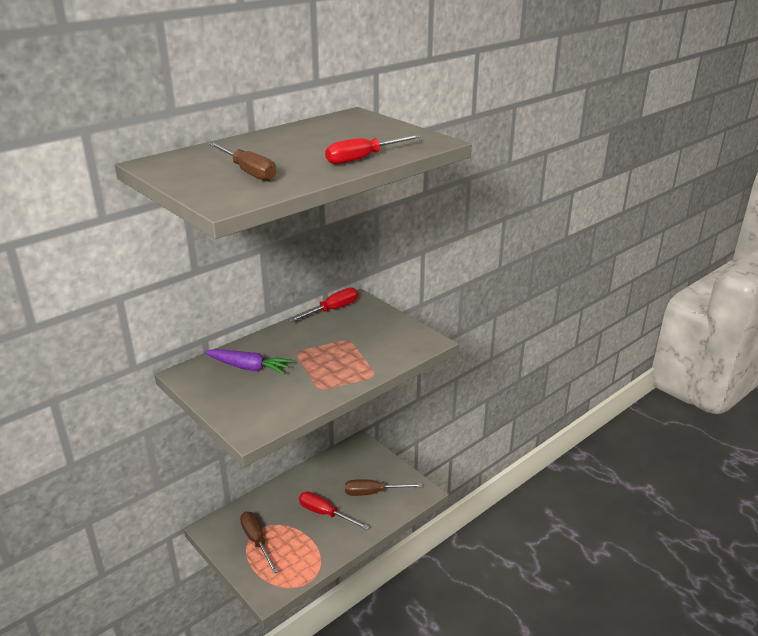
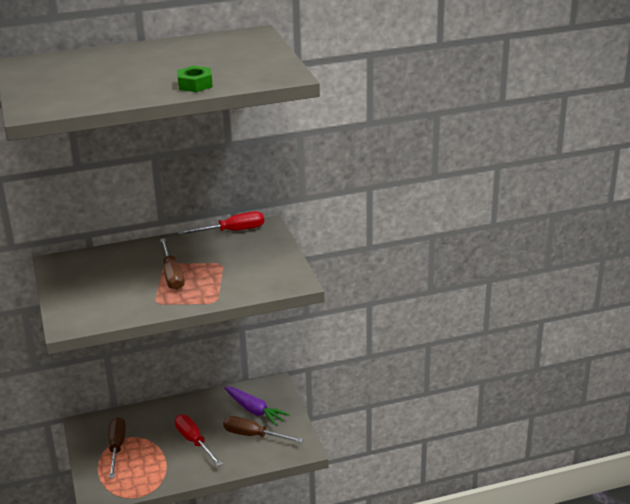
camera: 25 degrees right, 0 degrees up
(248, 172) = (84, 83): brown screwdriver -> brown screwdriver (172, 275)
(248, 367) = (111, 269): purple carrot -> purple carrot (254, 410)
(363, 159) = (195, 84): red screwdriver -> green nut

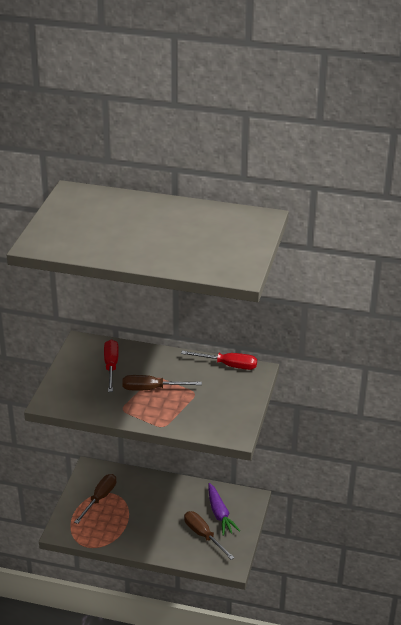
camera: 30 degrees right, 5 degrees up
(172, 275) = (151, 389): brown screwdriver -> brown screwdriver turned 75 degrees clockwise
(194, 441) = (157, 520): red screwdriver -> red screwdriver (111, 366)
(195, 84) = (166, 260): green nut -> none

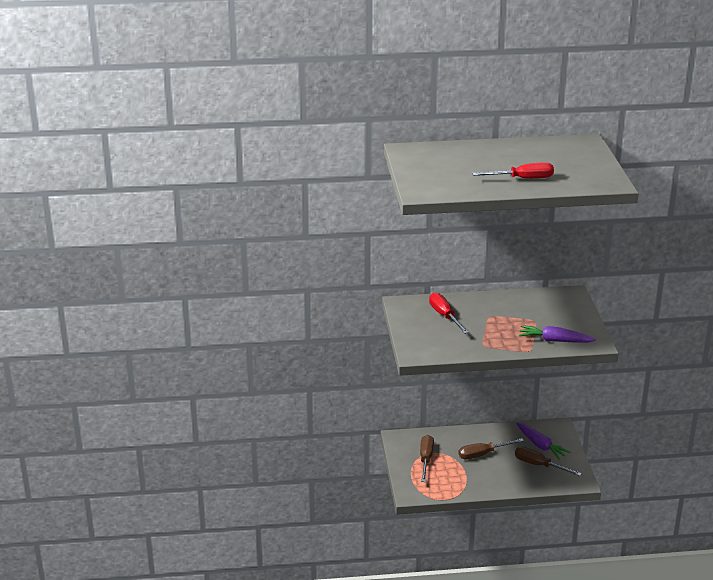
camera: 20 degrees left, 5 degrees down
(151, 389) = (495, 325): brown screwdriver -> brown screwdriver (483, 454)
(197, 421) = (555, 340): none -> purple carrot
(228, 365) = (544, 294): red screwdriver -> red screwdriver (522, 179)

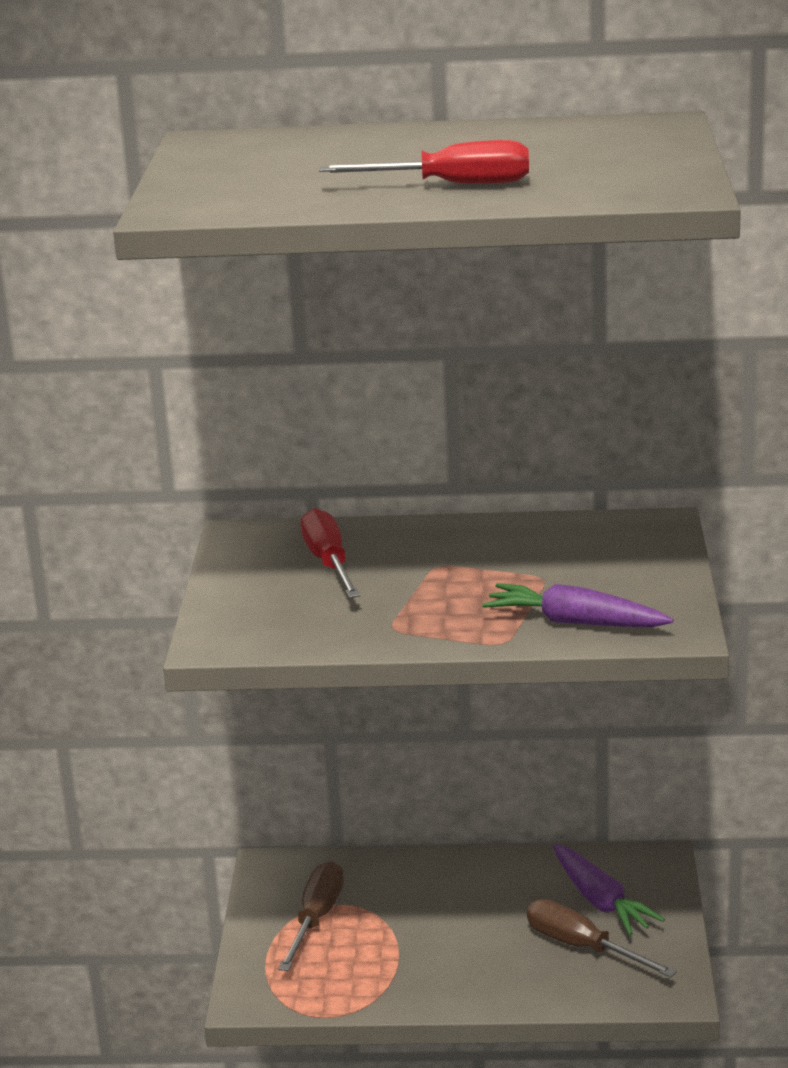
camera: 10 degrees right, 5 degrees down
(483, 454) = (455, 914): brown screwdriver -> none

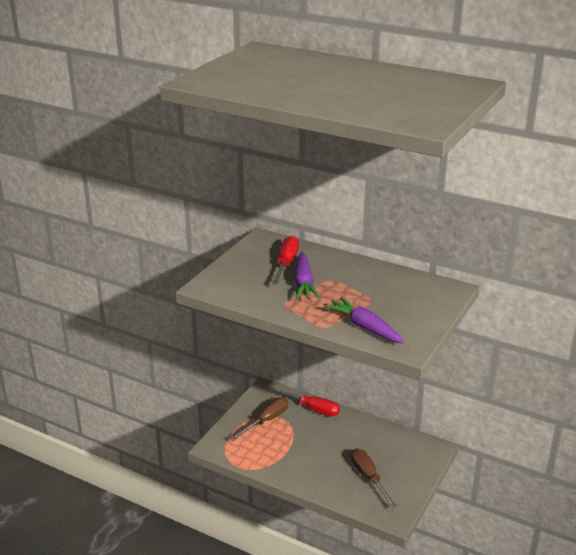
camera: 25 degrees right, 5 degrees up
(452, 185) = (327, 96): red screwdriver -> red screwdriver (312, 408)
(600, 900) = (393, 459): purple carrot -> purple carrot (303, 283)

